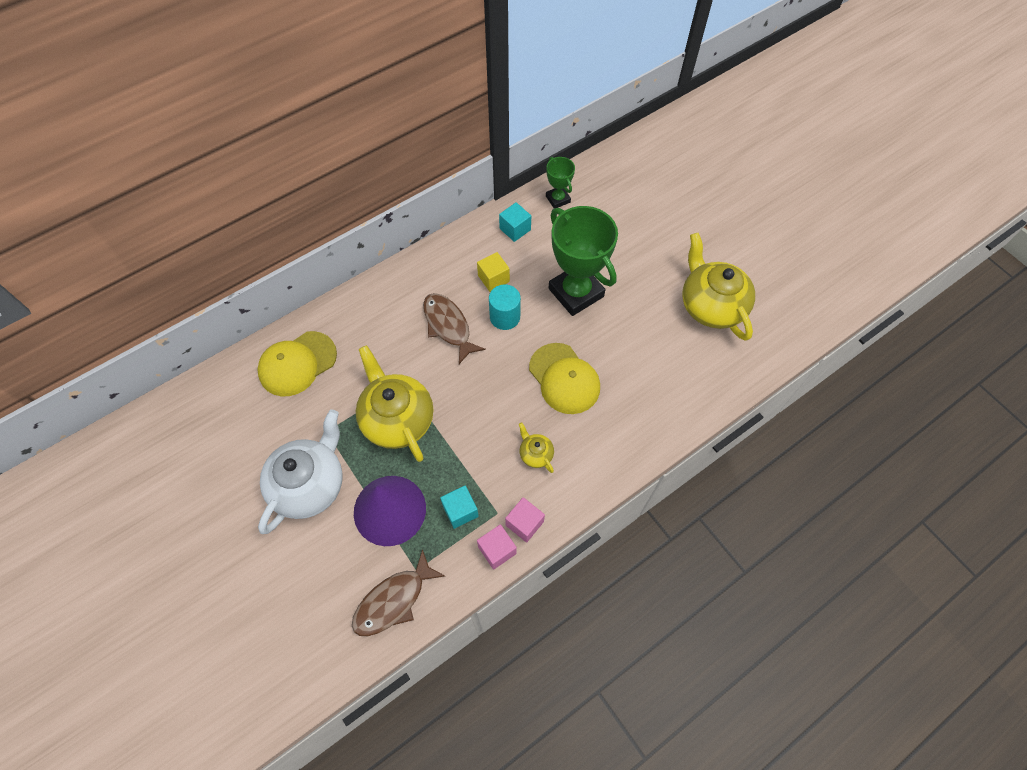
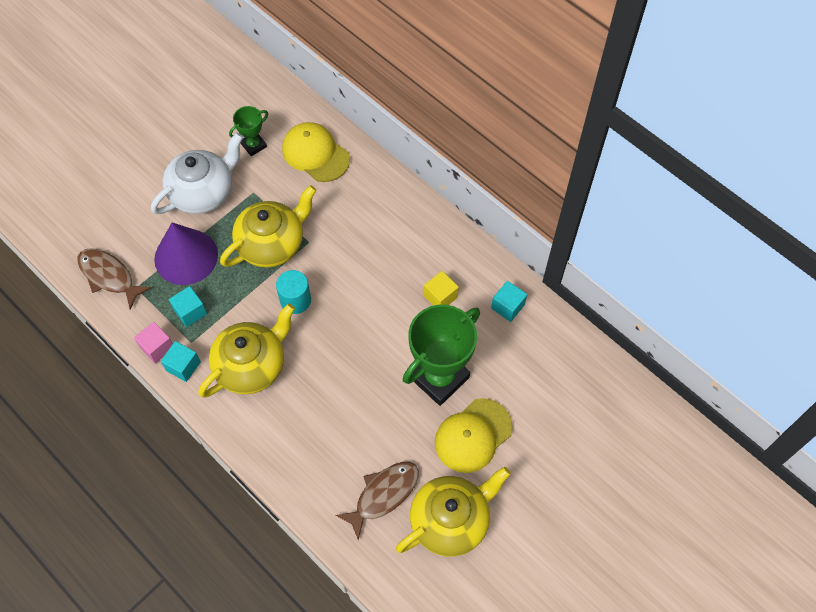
camera: 80 degrees right, 0 degrees up
(310, 484) = (203, 192): white teapot -> white teapot turned 60 degrees counterclockwise
(448, 326) = (376, 266): brown fish -> brown fish (383, 495)
(505, 317) = (396, 314): turquoise cylinder -> turquoise cylinder (295, 300)
(524, 523) = (183, 366): pink cube -> turquoise cube
(535, 454) = (251, 365): yellow teapot -> yellow teapot, size x2.23
(558, 199) = (559, 343): green trophy -> green trophy (253, 145)
(564, 378) = (335, 380): yellow cap -> yellow cap (473, 435)

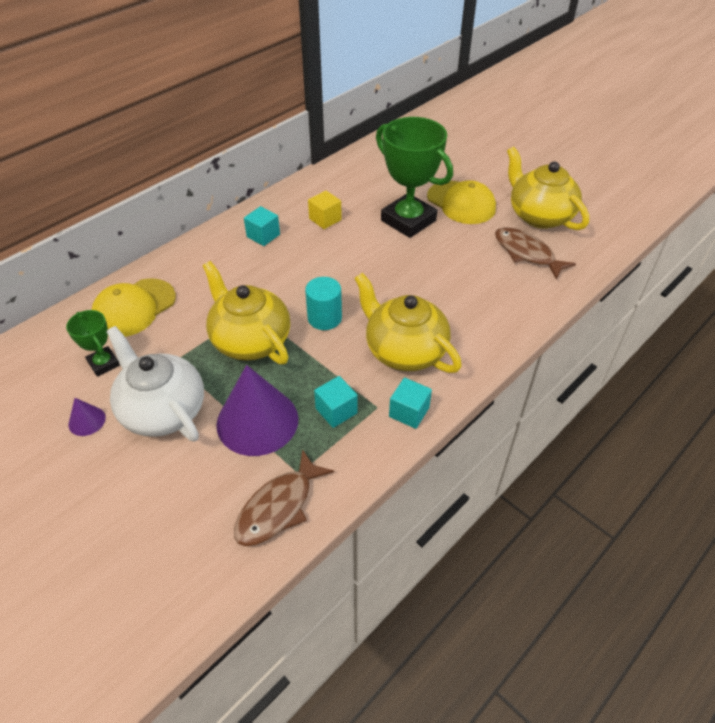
camera: 90 degrees left, 15 degrees down
(157, 347) = (385, 441): pink cube -> none
(198, 146) = (87, 421): none -> purple cone
(507, 306) = (337, 182): turquoise cube -> turquoise cube (263, 235)

